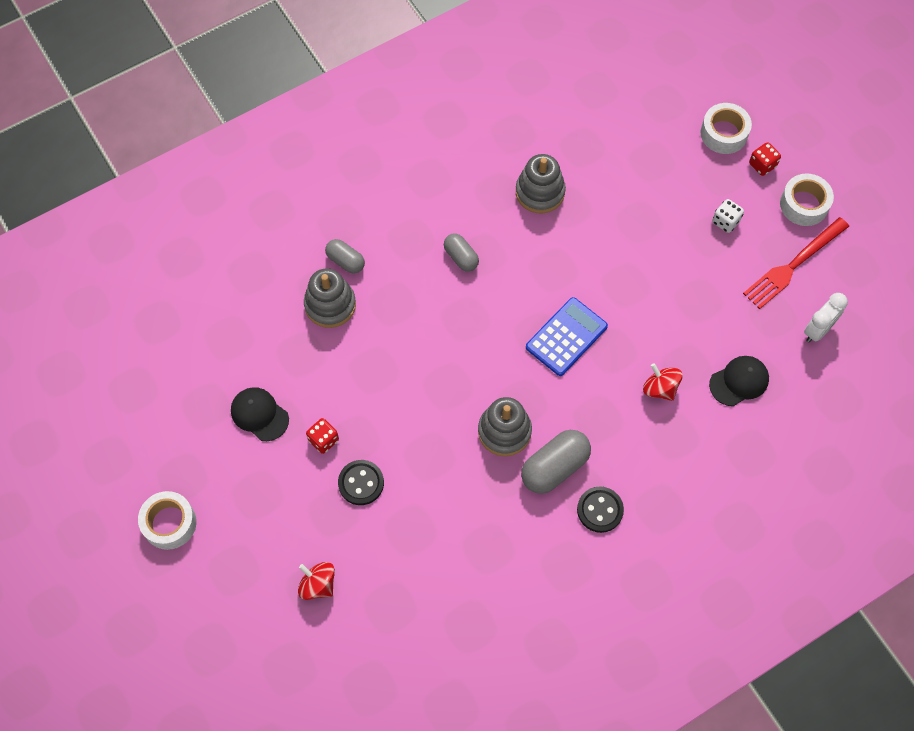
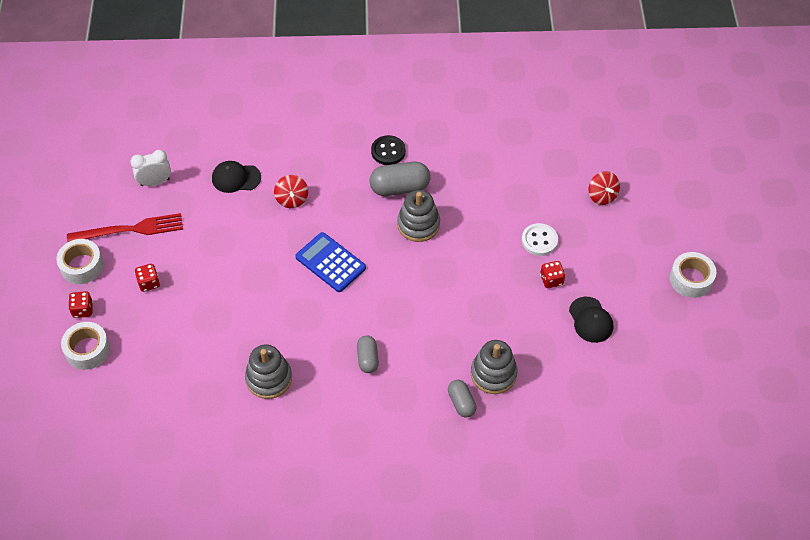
camera: 150 degrees left, 10 degrees down
(361, 483) = (539, 240): black button -> white button
(566, 337) = (330, 262): blue calculator -> blue calculator turned 60 degrees clockwise
(725, 221) = (149, 283): white dice -> red dice

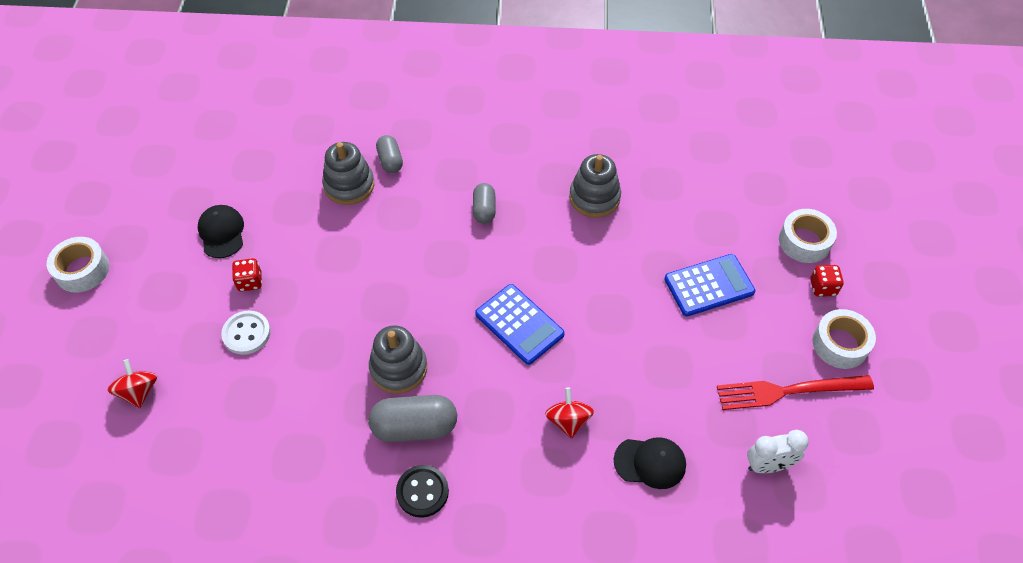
camera: 175 degrees left, 0 degrees up
(149, 283) = (748, 315): red dice -> none
(177, 304) = (709, 285): none -> blue calculator

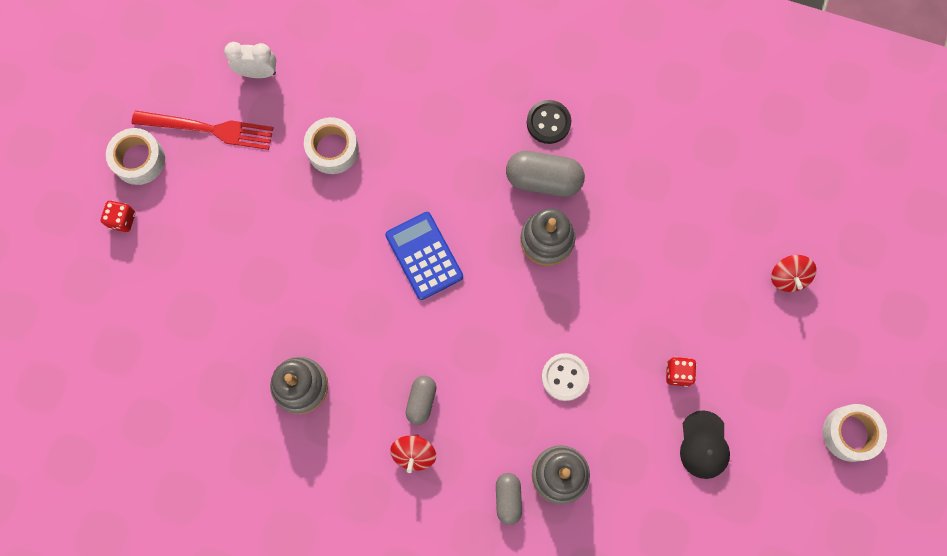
camera: 165 degrees left, 20 degrees up
(246, 333) = (685, 313): white button -> white button (565, 377)
(568, 420) = (409, 152): red spinning top -> red spinning top (414, 454)
(650, 462) = (353, 99): black cap -> none
(709, 285) = (229, 250): blue calculator -> none
(804, 241) = (111, 274): white tape -> white tape (333, 149)

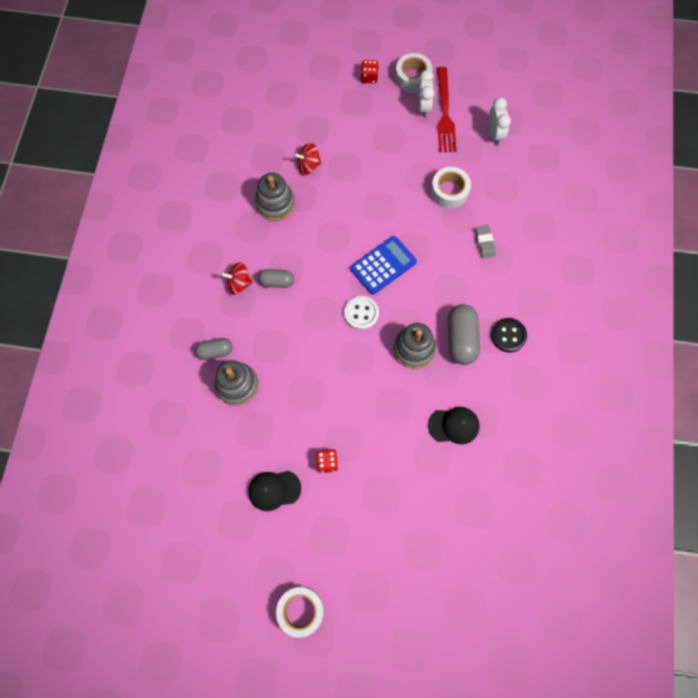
camera: 80 degrees right, 5 degrees down
(191, 155) = (423, 107): none -> white clock
(417, 122) = (484, 243): none -> grey eraser
(565, 377) = (310, 377): white button -> white button (361, 313)
(653, 212) = (453, 425): none -> black cap
(788, 277) = (423, 543): red spinning top -> red spinning top (308, 165)

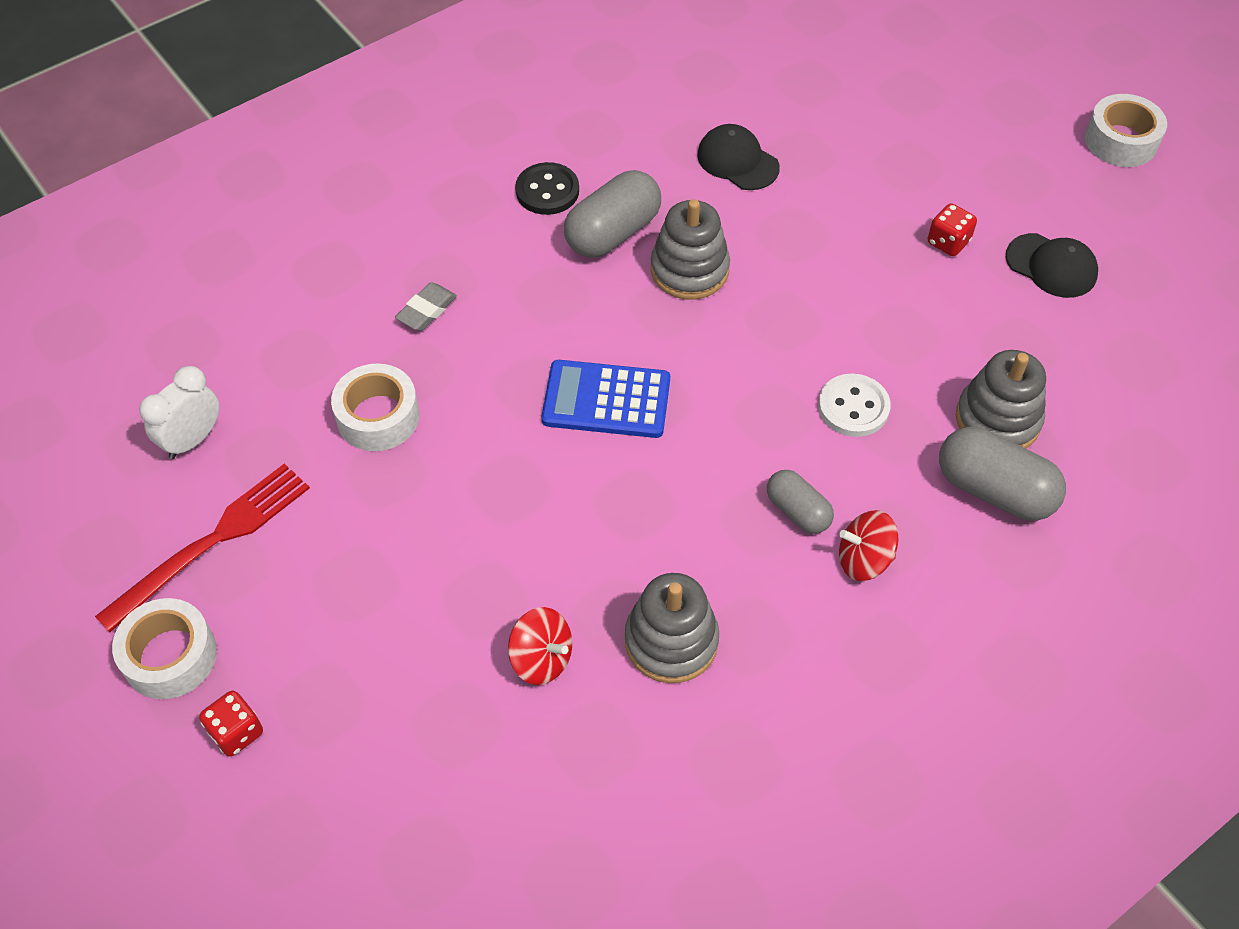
camera: 135 degrees left, 15 degrees down
(215, 351) = (994, 490): grey capsule -> grey capsule, size x1.66
(239, 283) = (864, 559): red spinning top -> red spinning top turned 135 degrees clockwise
(361, 313) = (713, 366): white button -> white button (853, 407)
(423, 107) = (229, 585): white clock -> none

